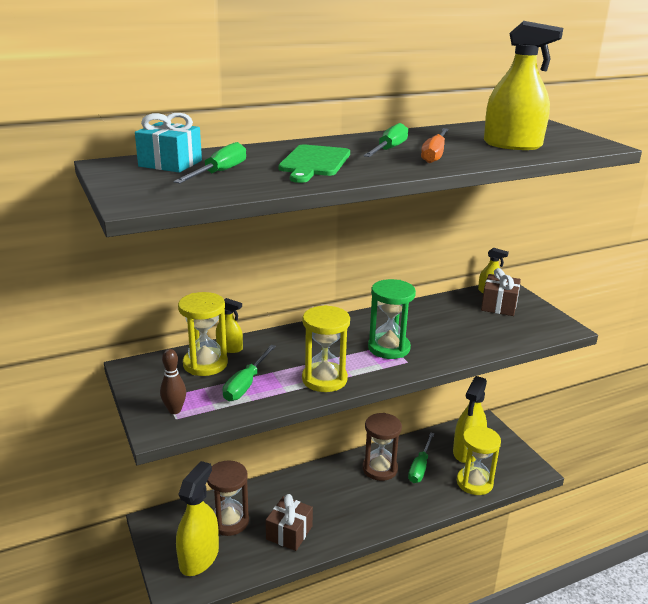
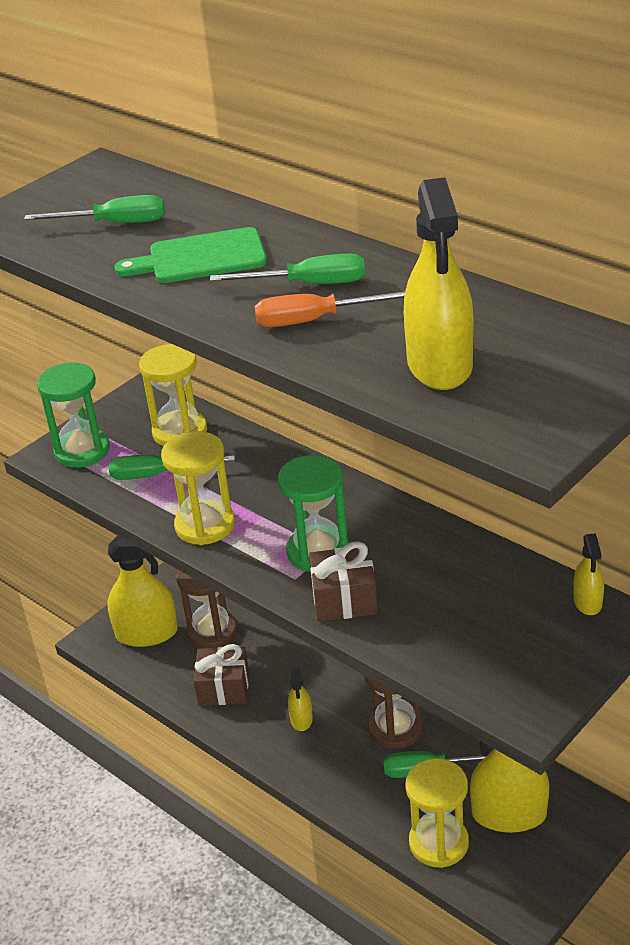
camera: 70 degrees right, 10 degrees up
(170, 163) = (126, 190): turquoise gift -> none
(174, 410) = (82, 451): brown bowling pin -> green hourglass
(229, 348) = (225, 433): yellow spray bottle -> yellow spray bottle (301, 719)
(499, 305) = (543, 624): brown gift -> brown gift (344, 599)

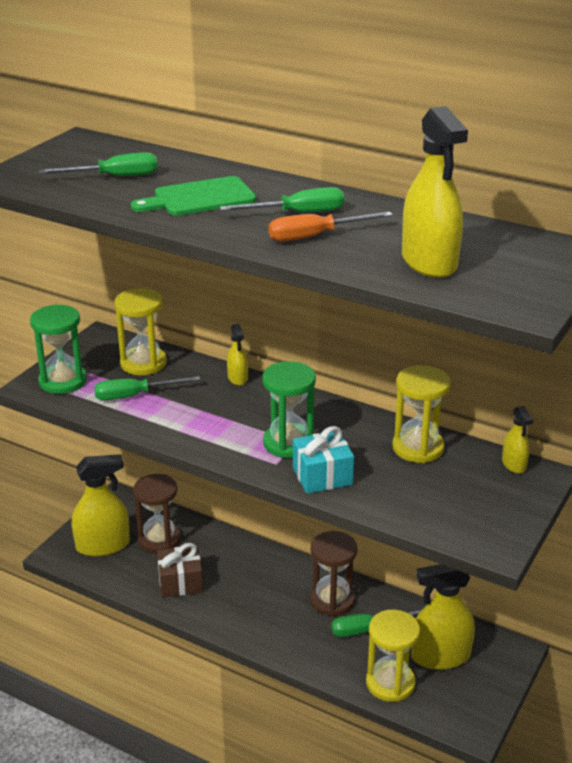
camera: 15 degrees left, 5 degrees down
(205, 525) = (188, 430): yellow hourglass -> yellow hourglass (418, 448)
(301, 719) = (252, 600): yellow spray bottle -> yellow spray bottle (237, 378)
(344, 599) = (322, 476): brown gift -> turquoise gift

